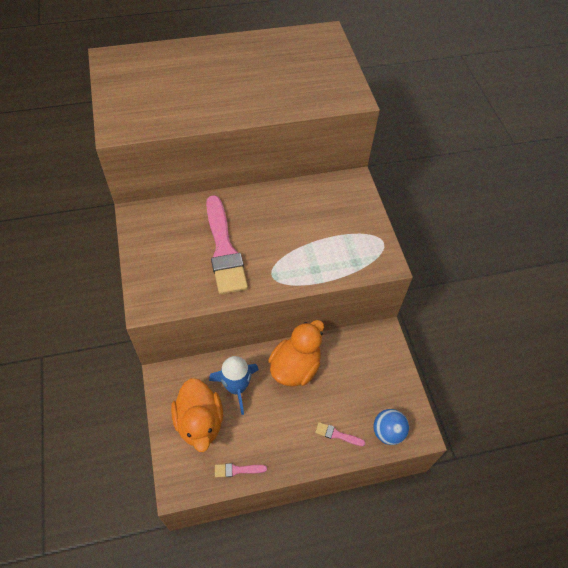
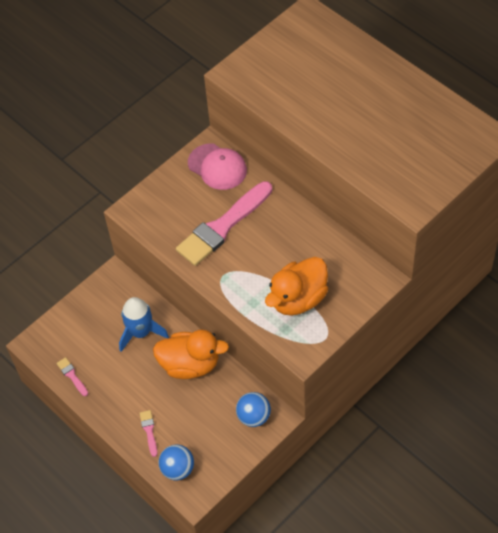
camera: 65 degrees right, 0 degrees up
(161, 221) = (217, 167): none -> pink cap
(200, 422) = (93, 326): orange duck -> orange duck (298, 299)
(374, 349) = (254, 417): none -> blue ball

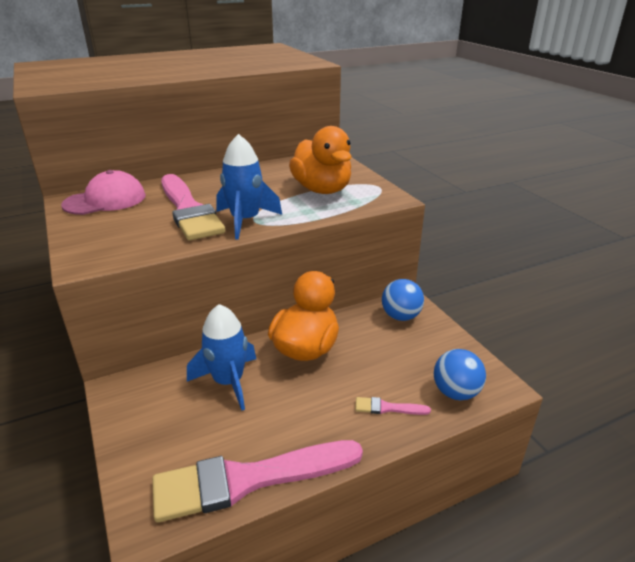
camera: 75 degrees left, 25 degrees down
(72, 375) = (248, 480): pink brush -> pink brush, size x2.46
(220, 269) = (245, 221): none -> blue rocket

